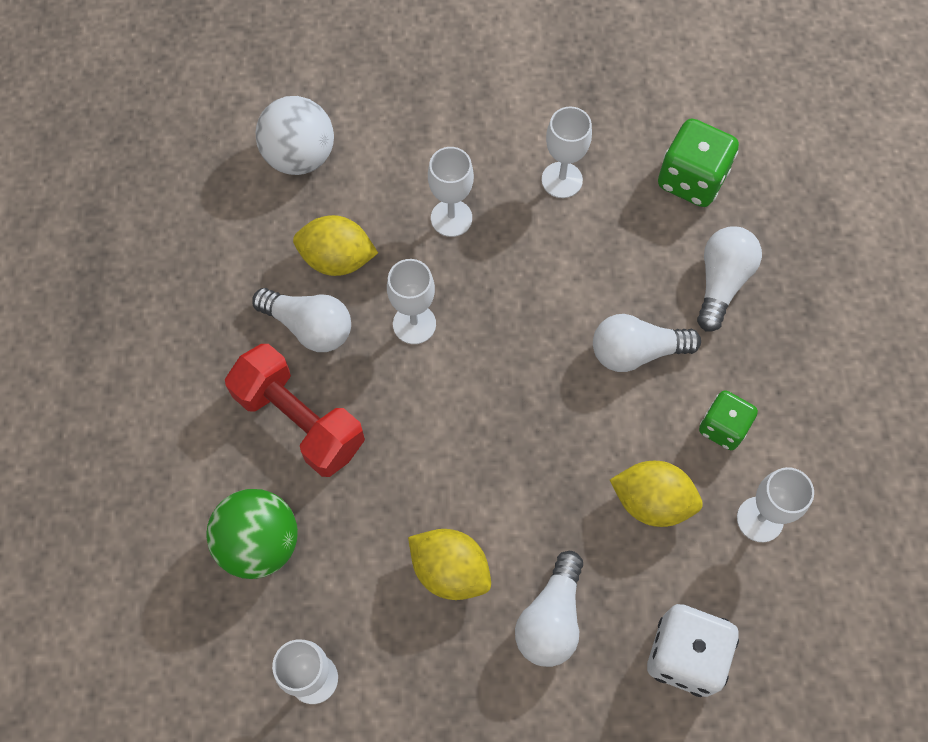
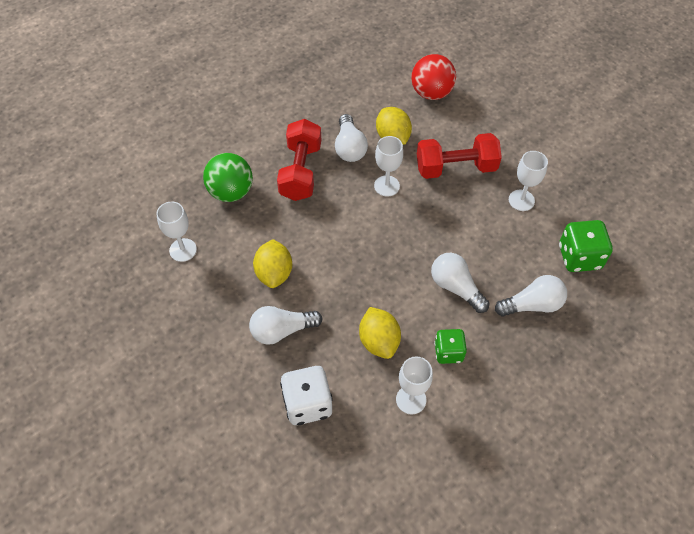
camera: 55 degrees right, 10 degrees down
(300, 156) = (431, 93): white ball -> red ball
(451, 218) = (456, 168): white goblet -> red dumbbell

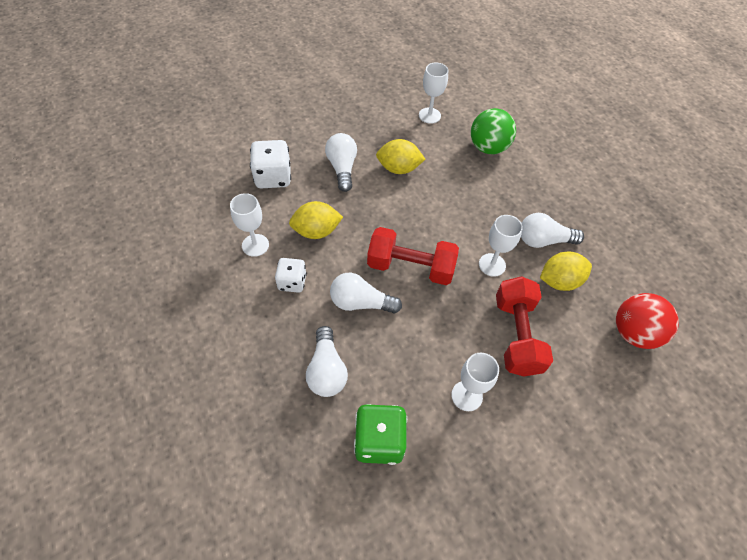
camera: 95 degrees right, 0 degrees up
(300, 171) = (511, 198): red dumbbell -> red dumbbell (410, 267)
(448, 352) = (292, 282): green dice -> white dice
(456, 287) = (360, 303): white light bulb -> white light bulb turned 135 degrees counterclockwise

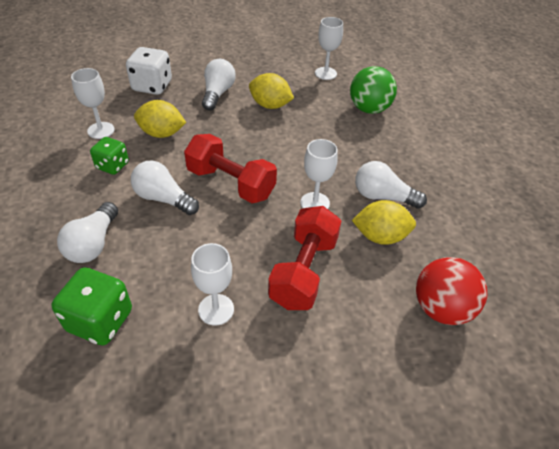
camera: 20 degrees right, 10 degrees down
(292, 282) = (112, 166): white dice -> green dice

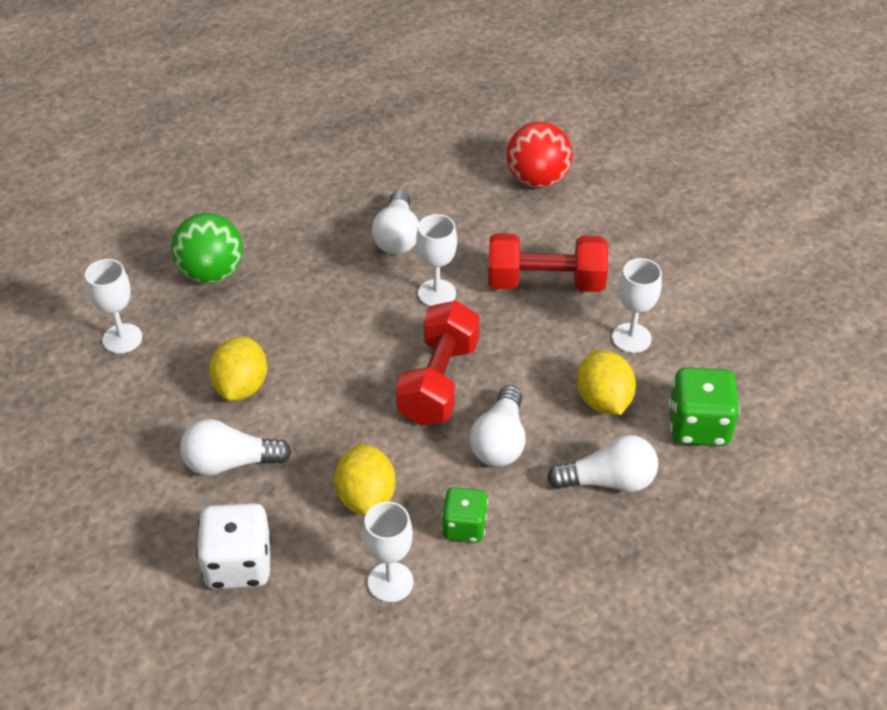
camera: 105 degrees left, 0 degrees up
(380, 236) = (464, 231): yellow lemon -> yellow lemon (603, 400)

